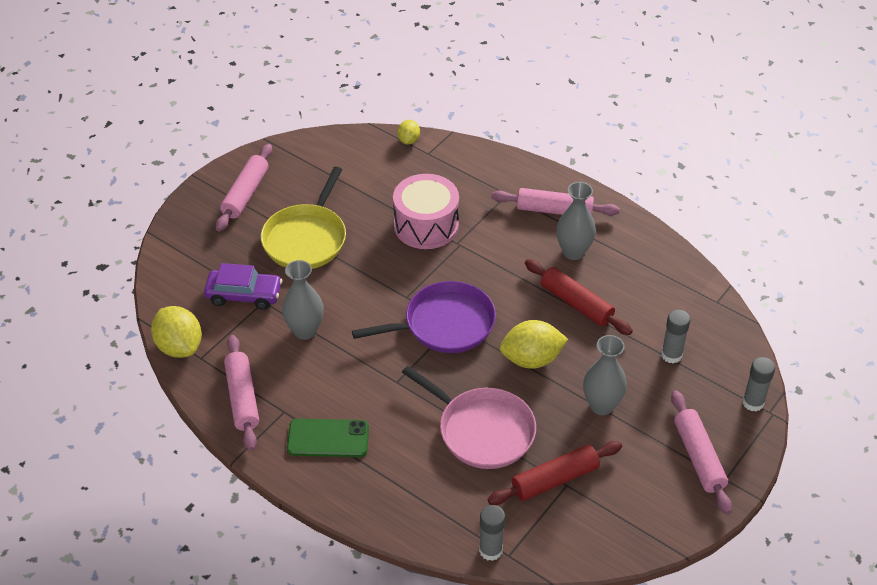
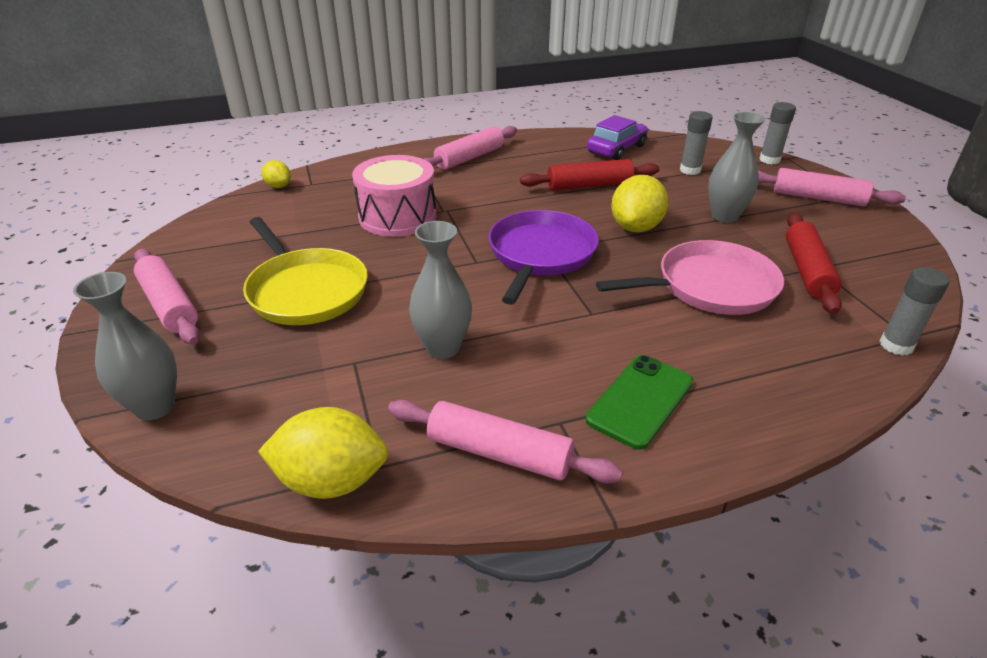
camera: 55 degrees left, 10 degrees down
(244, 295) = (322, 373): purple car -> purple car (616, 149)
(573, 252) = (527, 167): grey vase -> grey vase (155, 406)

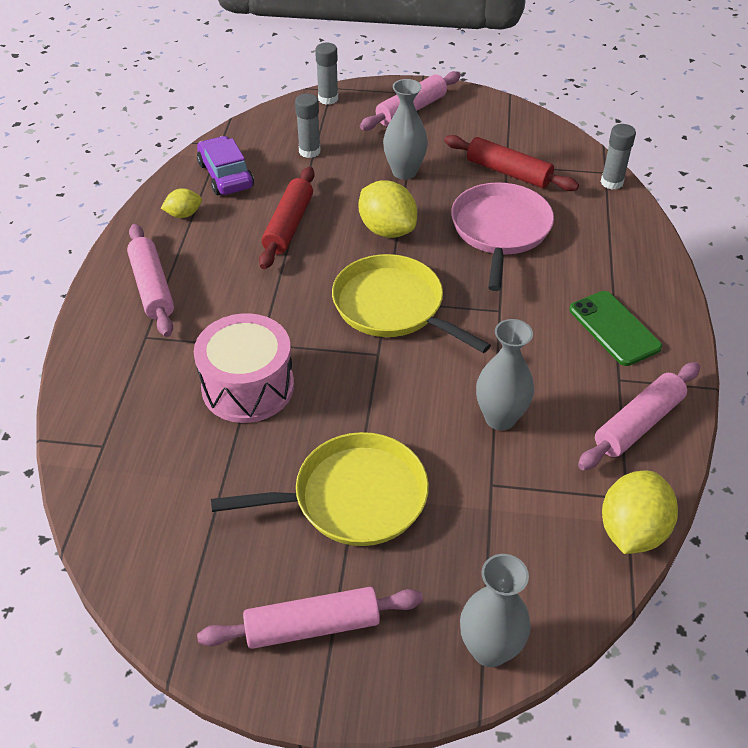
camera: 65 degrees left, 10 degrees up
(278, 186) = (83, 480): yellow lemon -> yellow lemon (184, 214)
(540, 254) = (393, 307): purple pan -> yellow pan

